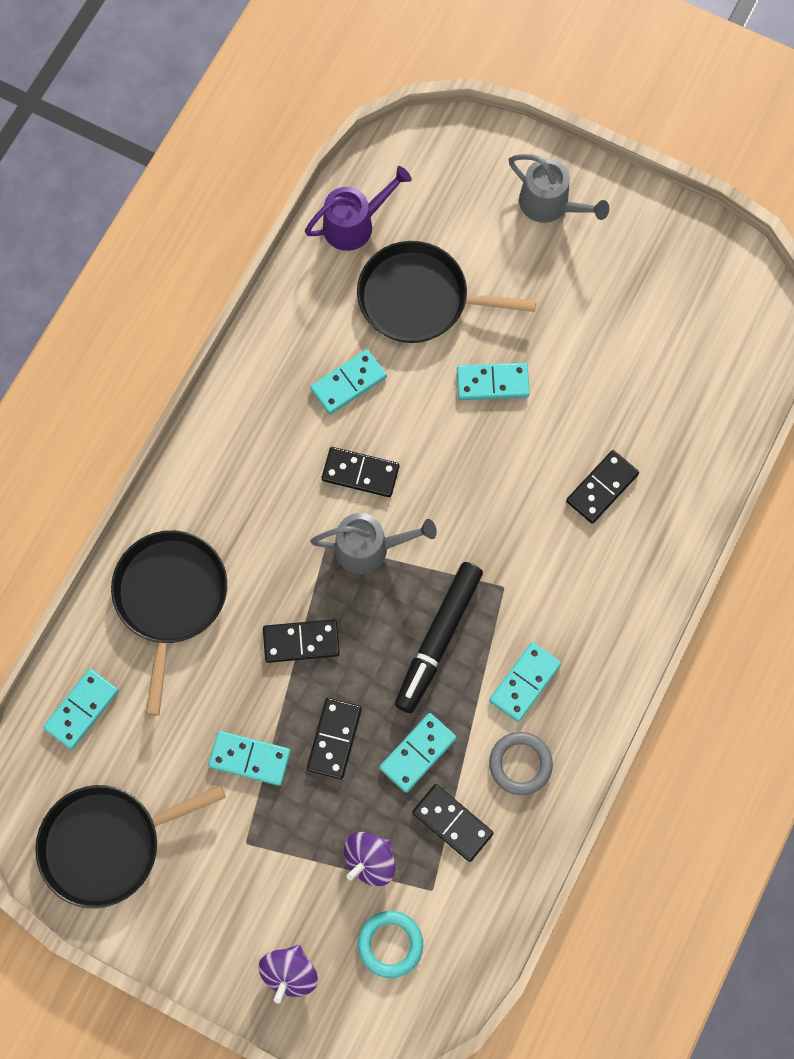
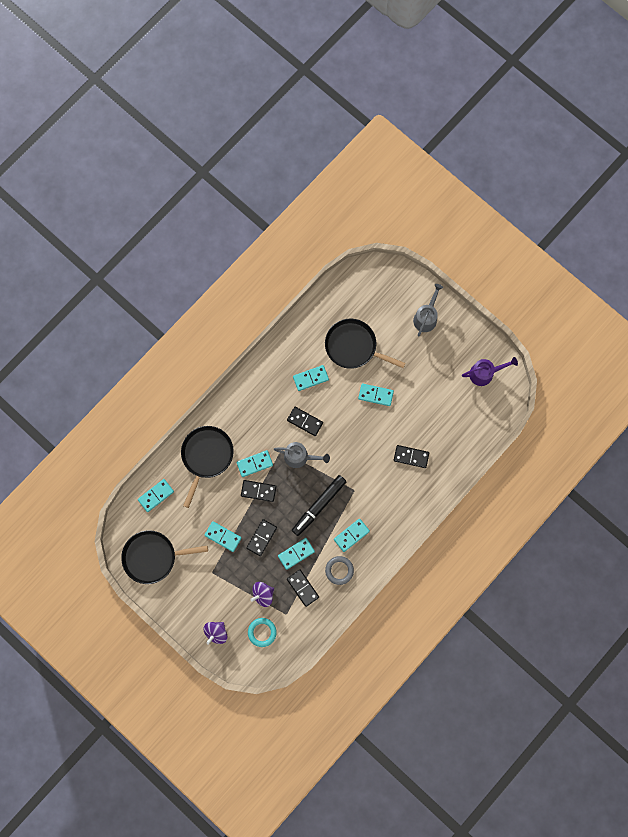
camera: 15 degrees right, 5 degrees up
(278, 587) = (254, 464): none -> turquoise domino
(355, 224) = (334, 303): purple watering can -> purple watering can (485, 373)
(550, 205) = (426, 317): grey watering can -> grey watering can turned 120 degrees counterclockwise
(602, 488) = (411, 457): black domino -> black domino turned 45 degrees clockwise

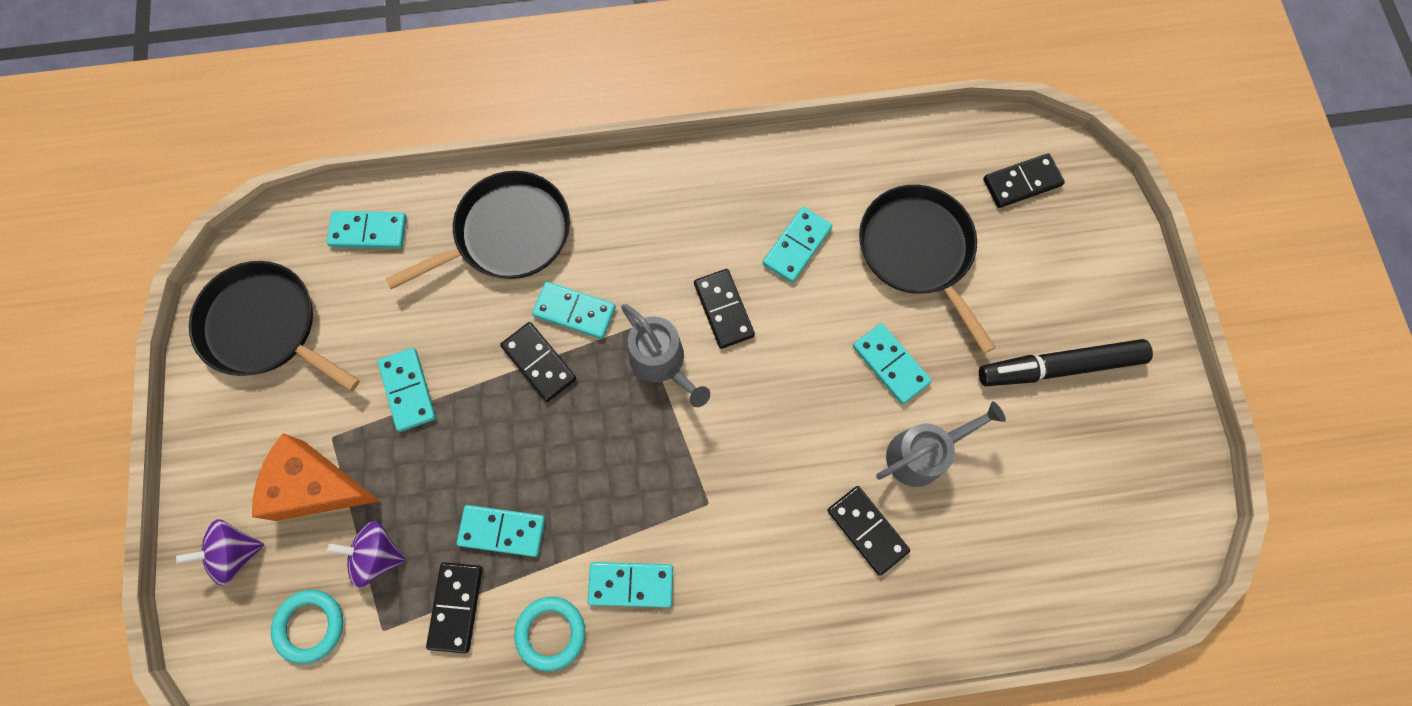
camera: 40 degrees right, 5 degrees down
(222, 591) = (316, 486): none -> orange cheese
(261, 538) = (470, 449): black domino -> black domino (1022, 183)
(310, 378) = (796, 246): turquoise domino -> turquoise domino turned 75 degrees counterclockwise
(319, 506) = (619, 478): black marker -> black marker (1059, 367)
(339, 570) = (551, 633): grey ring -> turquoise ring
(426, 317) = (1096, 302): grey watering can -> grey watering can (923, 453)
(485, 373) = (1137, 490): purple watering can -> none

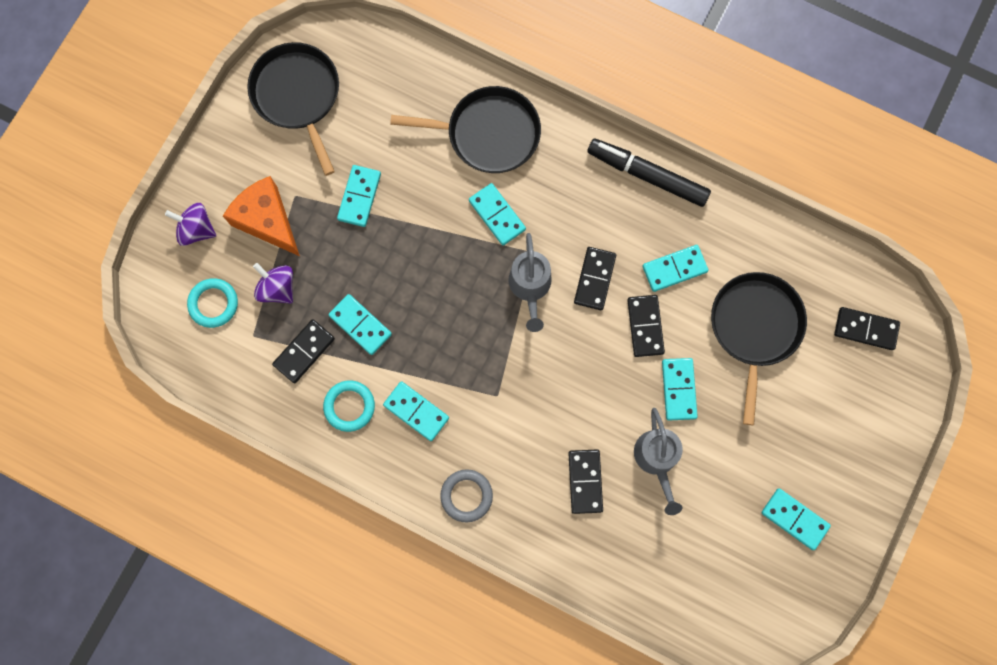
camera: 35 degrees right, 5 degrees up
(368, 231) = (400, 73): turquoise domino -> turquoise domino (794, 519)
(539, 362) = (452, 234): black domino -> black domino (645, 326)
(752, 640) = (466, 496): none -> grey ring
(923, 453) = (657, 460): grey watering can -> grey watering can turned 75 degrees clockwise
(1059, 367) = (791, 468): black marker -> black marker (647, 175)

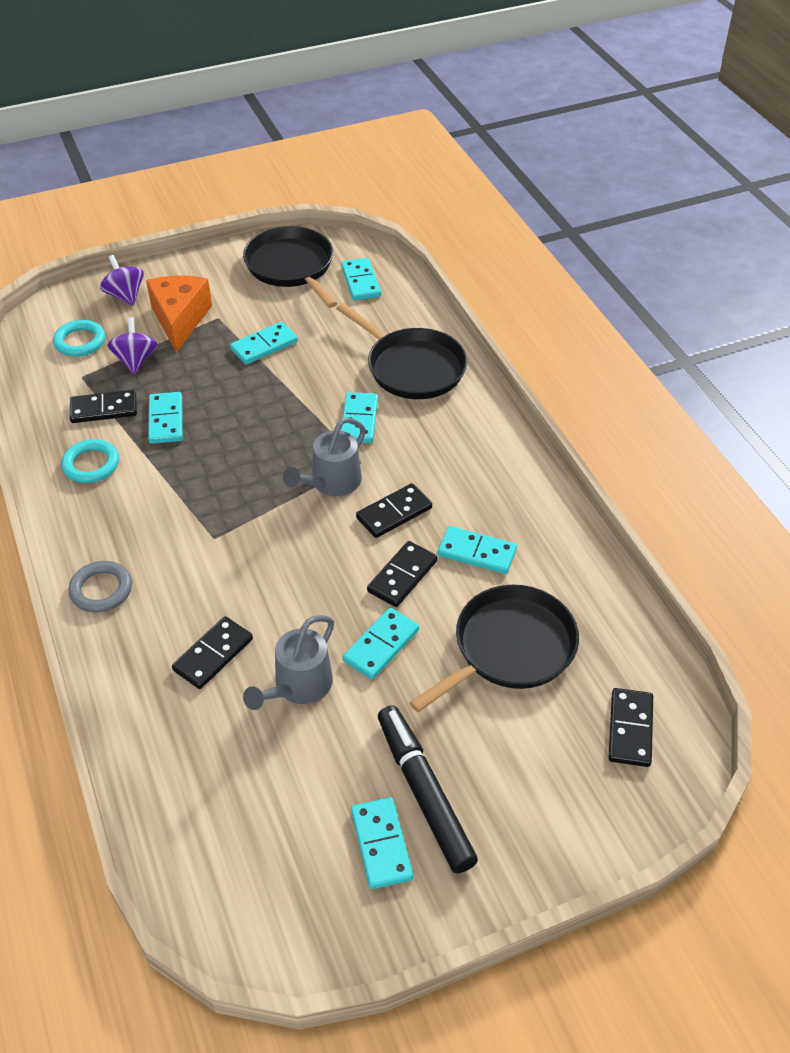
camera: 40 degrees right, 30 degrees down
(298, 96) = (292, 267): black pan -> black pan turned 45 degrees counterclockwise
(416, 411) = (136, 503): turquoise domino -> turquoise domino (361, 281)
(647, 175) = (522, 472): black marker -> black marker (424, 793)
(865, 329) = (630, 729): black domino -> black domino turned 45 degrees clockwise

